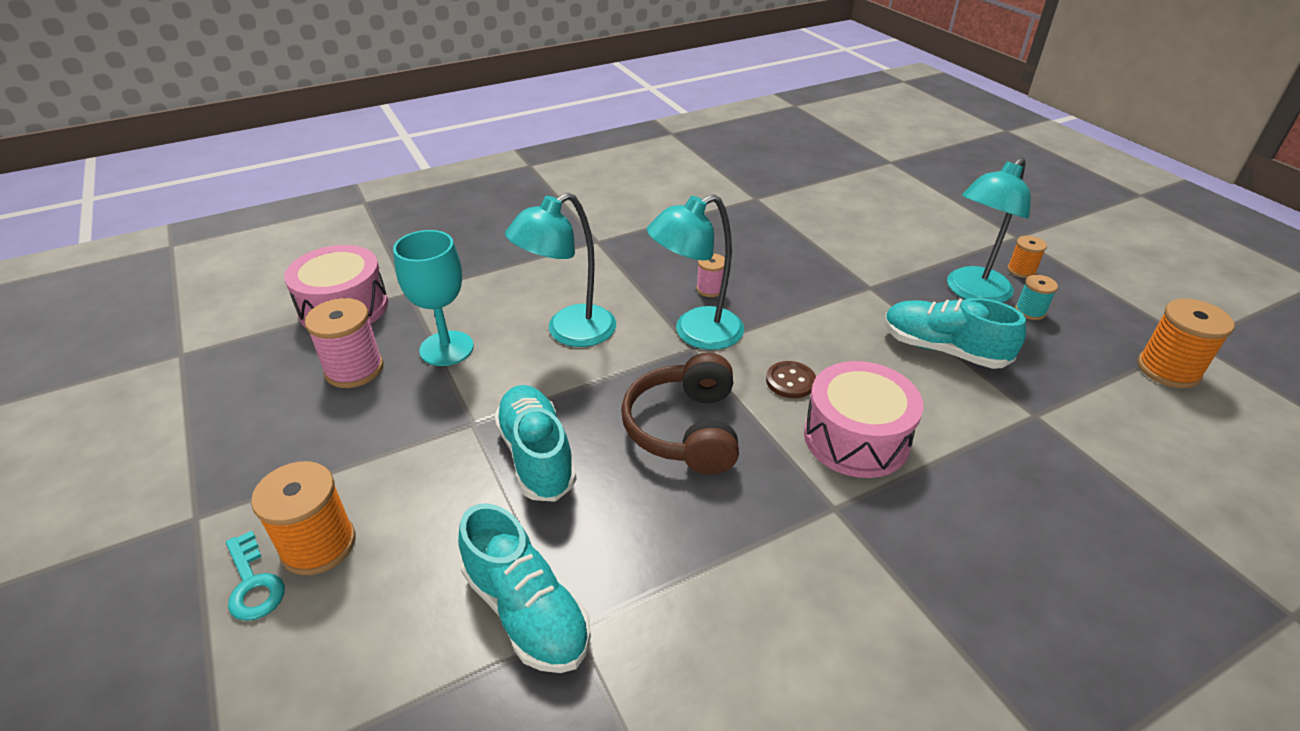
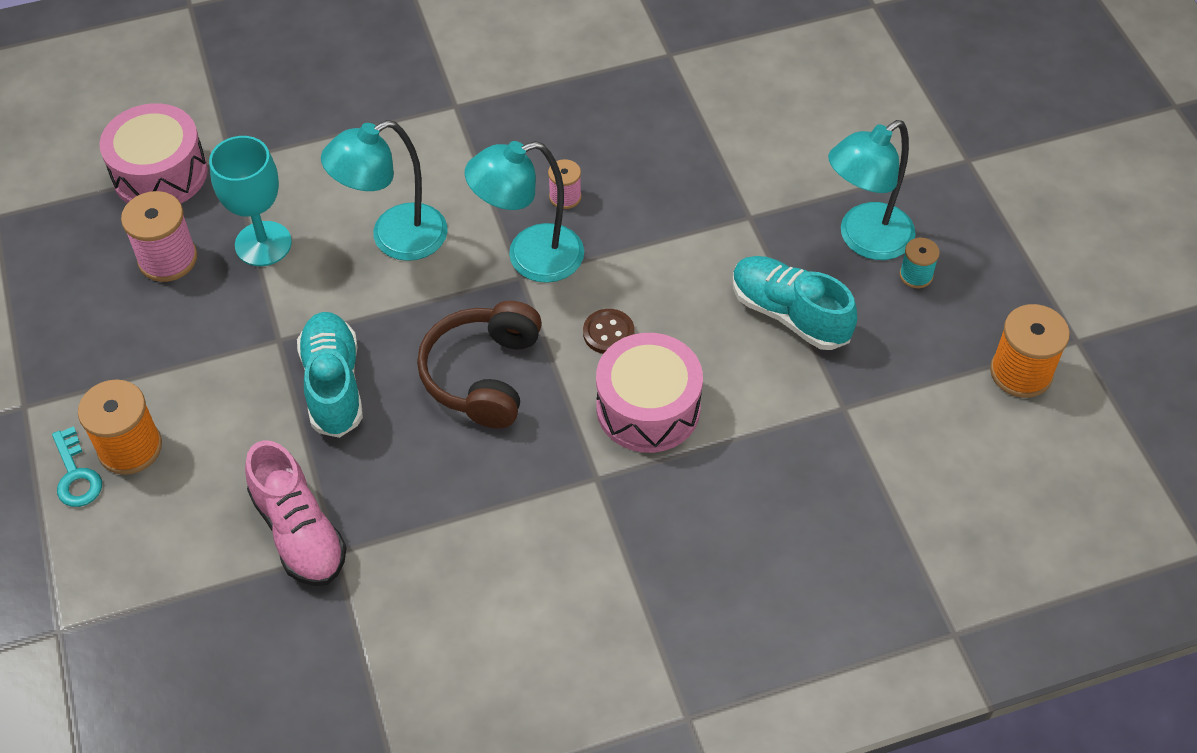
camera: 10 degrees right, 15 degrees up
(526, 611) = (299, 532): turquoise shoe -> pink shoe
(1021, 270) = (941, 214): orange spool -> none

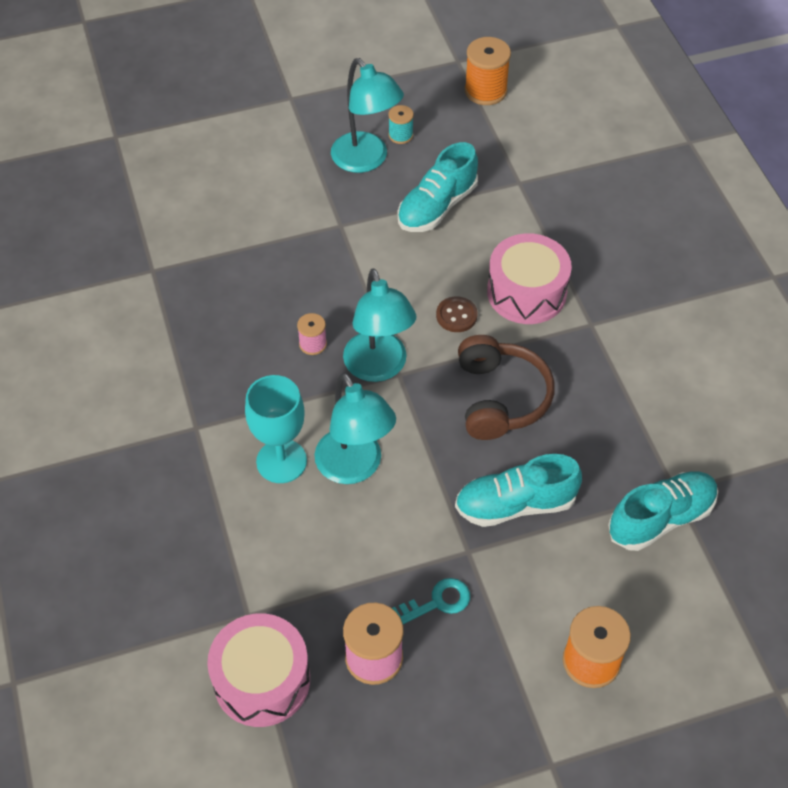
camera: 90 degrees left, 0 degrees up
(76, 475) = (623, 703): turquoise key -> turquoise key (437, 602)
(263, 244) = (357, 575): turquoise goblet -> turquoise goblet (281, 461)
(299, 532) = (661, 518): pink shoe -> turquoise shoe
(483, 375) = (500, 398): brown headphones -> brown headphones turned 105 degrees counterclockwise

